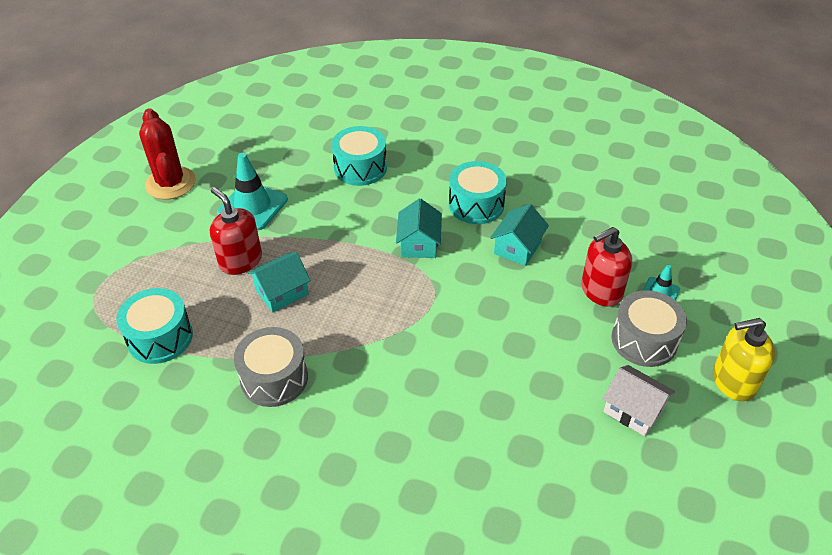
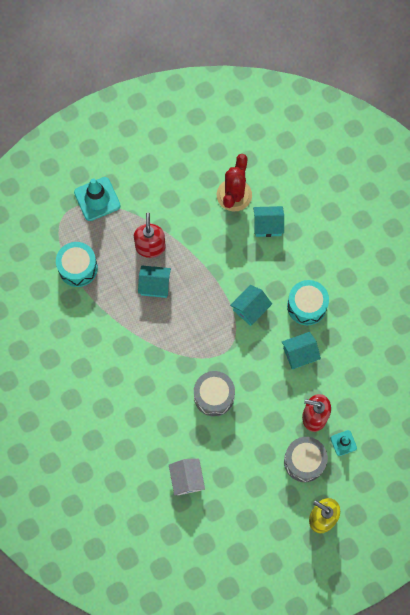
camera: 40 degrees right, 25 degrees up
(170, 183) = (155, 155): red cactus -> red cactus (234, 195)
(252, 206) = (185, 210): turquoise traffic cone -> turquoise traffic cone (97, 199)
(274, 378) = (112, 336): grey drum -> grey drum (214, 396)
(360, 168) = (267, 225): turquoise drum -> turquoise house
(633, 410) = (258, 491): white house -> white house (187, 479)

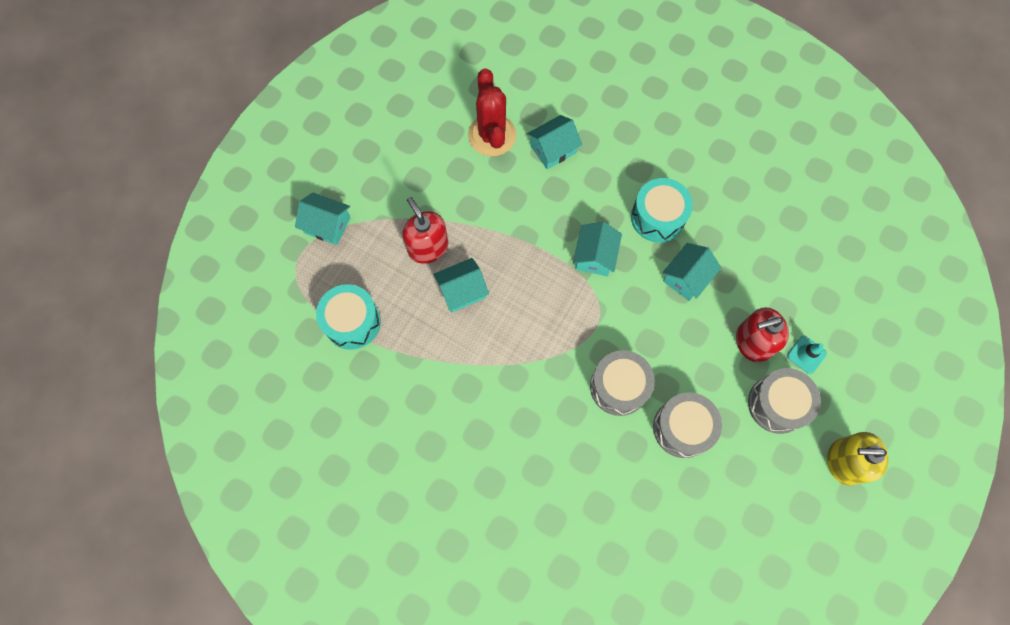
camera: 30 degrees left, 0 degrees up
(97, 199) = (327, 225): turquoise traffic cone -> turquoise house
(187, 479) = (652, 512): white house -> none
(236, 442) = (682, 428): none -> grey drum

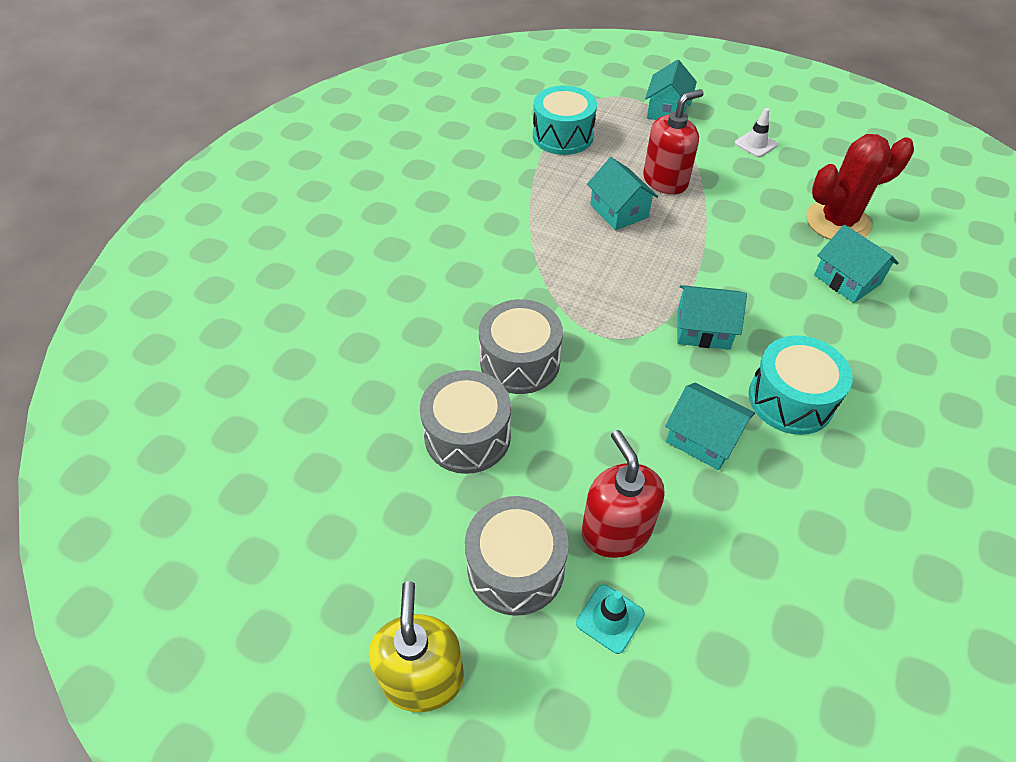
camera: 85 degrees right, 20 degrees down
(388, 165) = (755, 144): none -> white traffic cone

